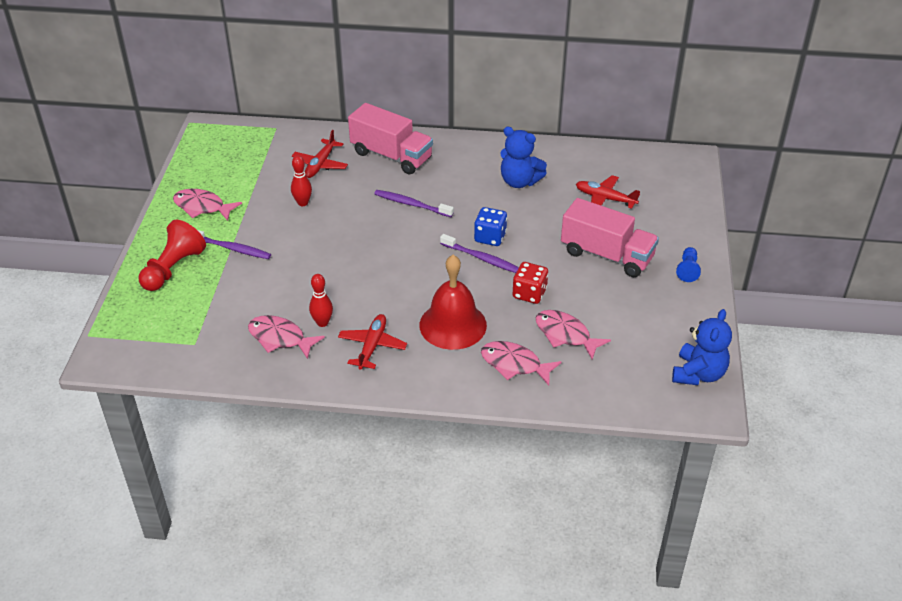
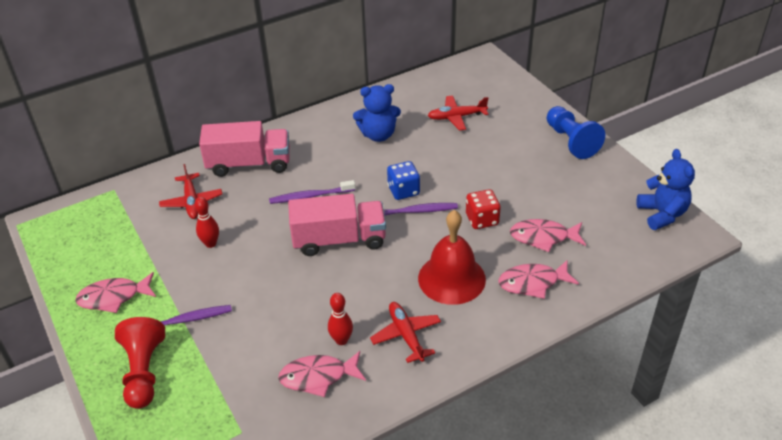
camera: 35 degrees left, 0 degrees up
(607, 255) = (504, 159): pink truck -> pink truck (339, 240)
(687, 270) = (571, 141): blue pawn -> blue pawn, size x1.81

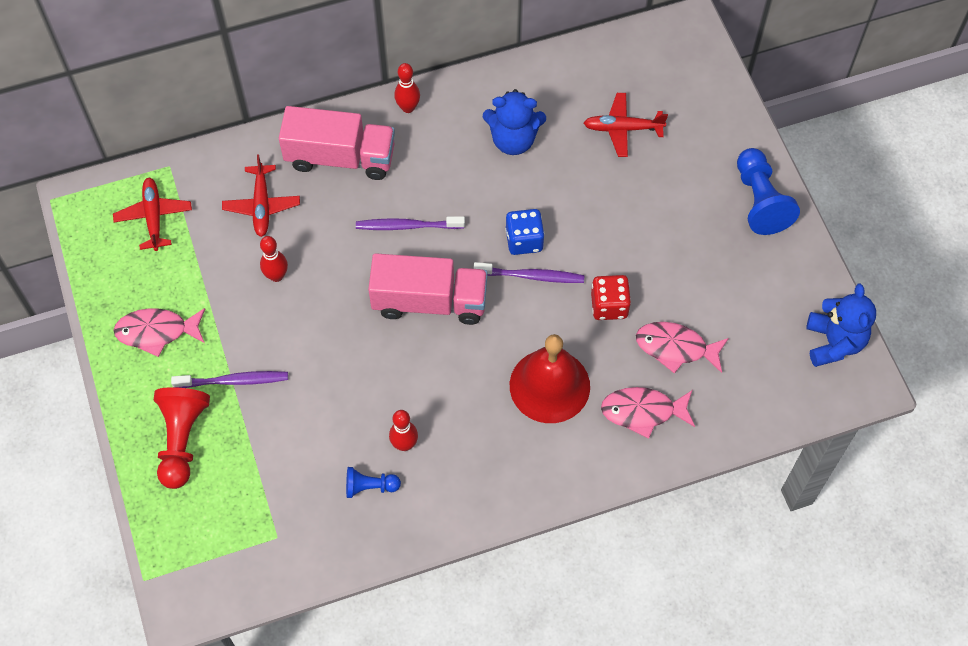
camera: 10 degrees right, 20 degrees up
(295, 129) = (408, 108): none -> red bowling pin
(318, 377) = (370, 486): pink fish -> blue pawn
(406, 335) = (478, 453): red plane -> red plane (154, 217)

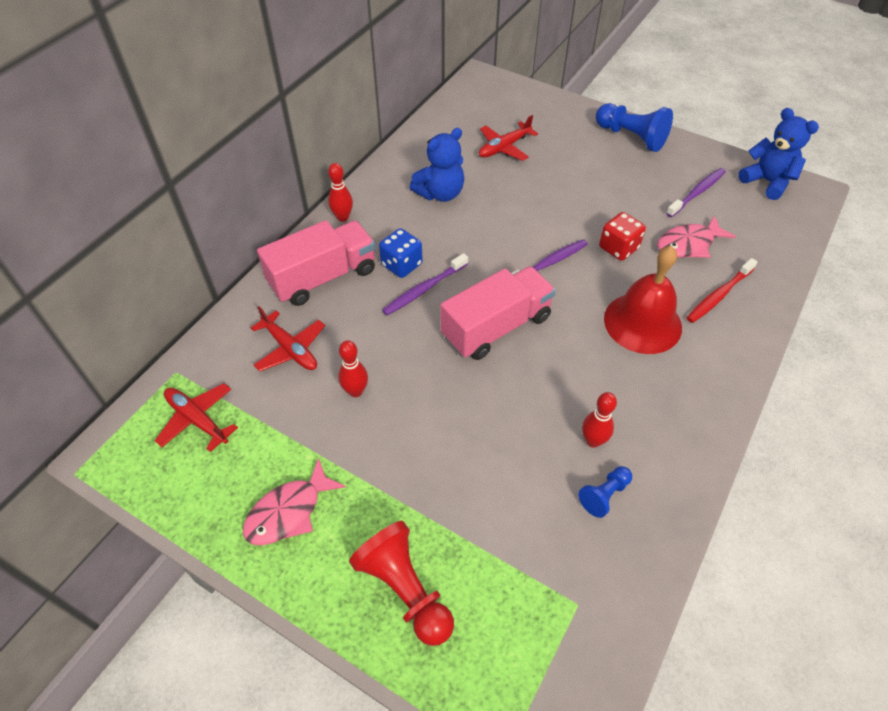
camera: 40 degrees left, 10 degrees down
(234, 381) = (402, 499): purple toothbrush -> purple toothbrush (697, 192)
(524, 240) = (517, 246): blue dice -> blue dice (401, 265)
(643, 411) = (718, 295): pink fish -> red toothbrush

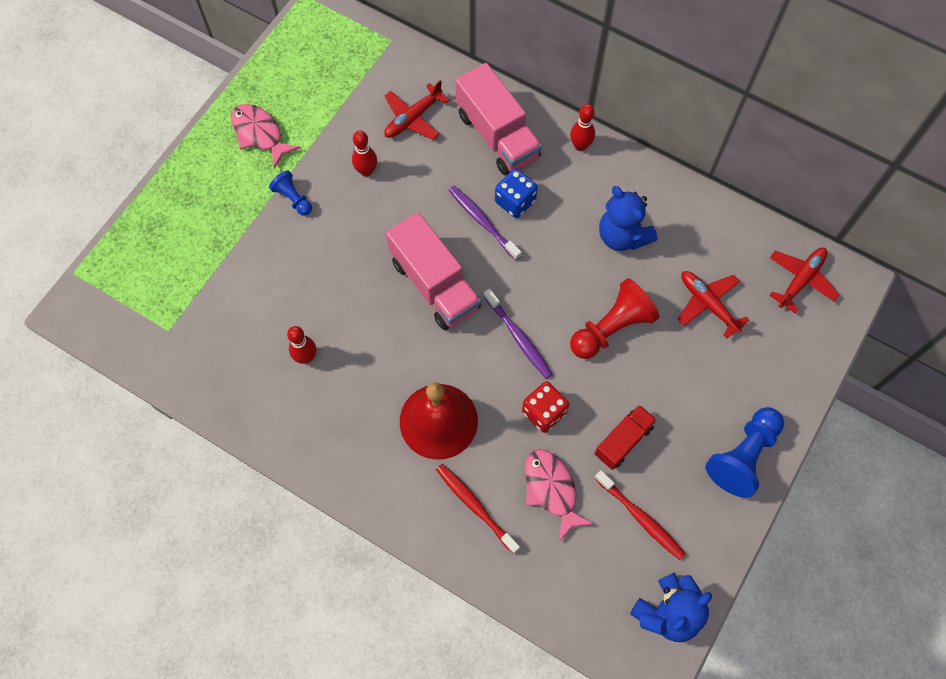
camera: 90 degrees right, 15 degrees up
(197, 420) = (344, 62): red plane -> red plane (800, 280)
(405, 589) = (192, 214): red pawn -> red pawn (611, 328)
(604, 495) = (254, 360): blue pawn -> blue pawn (293, 198)
(634, 200) = (623, 441): none -> red truck
(697, 192) = (640, 518): purple toothbrush -> red toothbrush

